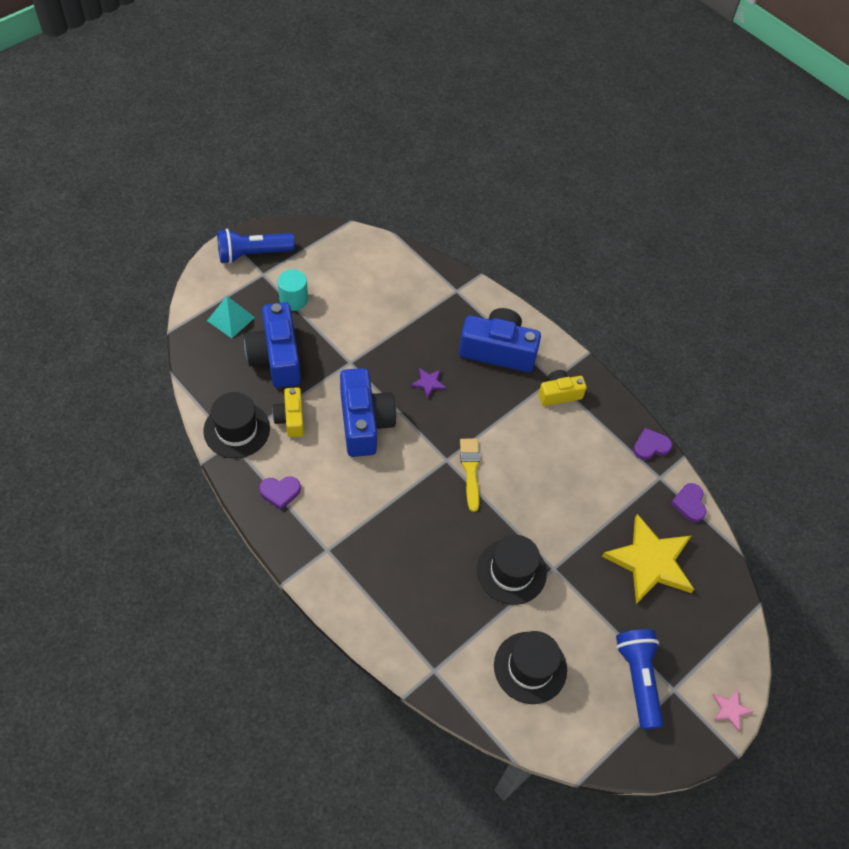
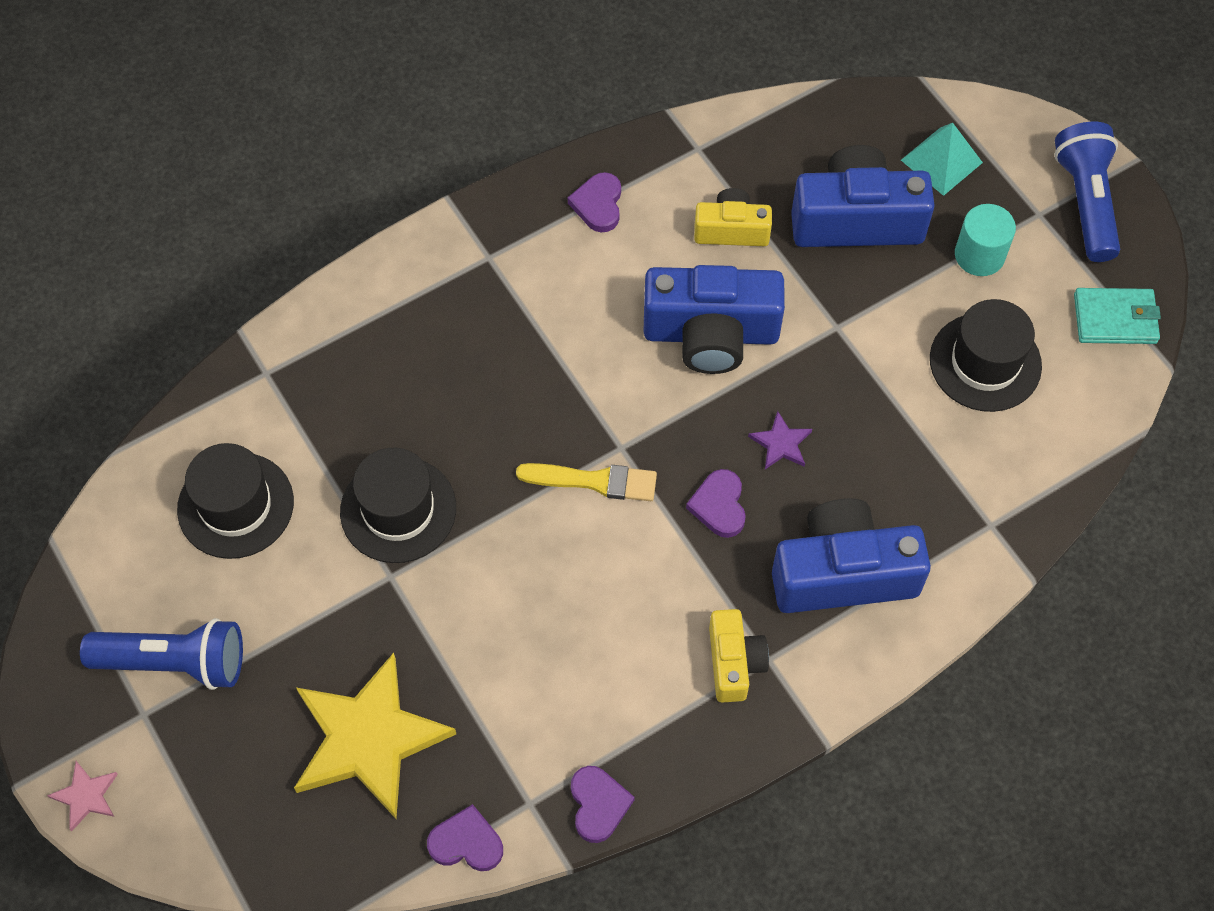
camera: 105 degrees right, 5 degrees up
(236, 429) = (719, 156): black hat -> black hat (985, 362)
(326, 242) = (1115, 319): none -> turquoise wallet
(472, 408) = (719, 505): none -> purple heart
(498, 350) = (843, 573): blue camera -> blue camera turned 120 degrees counterclockwise

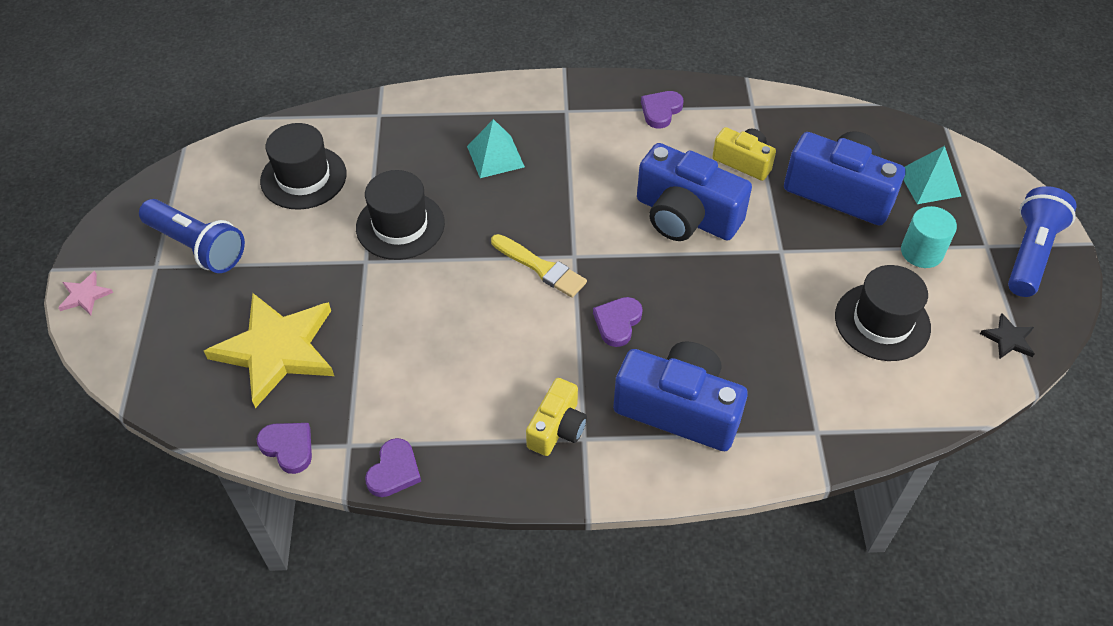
camera: 30 degrees right, 10 degrees down
(447, 362) = (495, 156): none -> turquoise pyramid
(781, 443) = (690, 304): purple star -> none
(1115, 319) = (1008, 339): turquoise wallet -> black star

